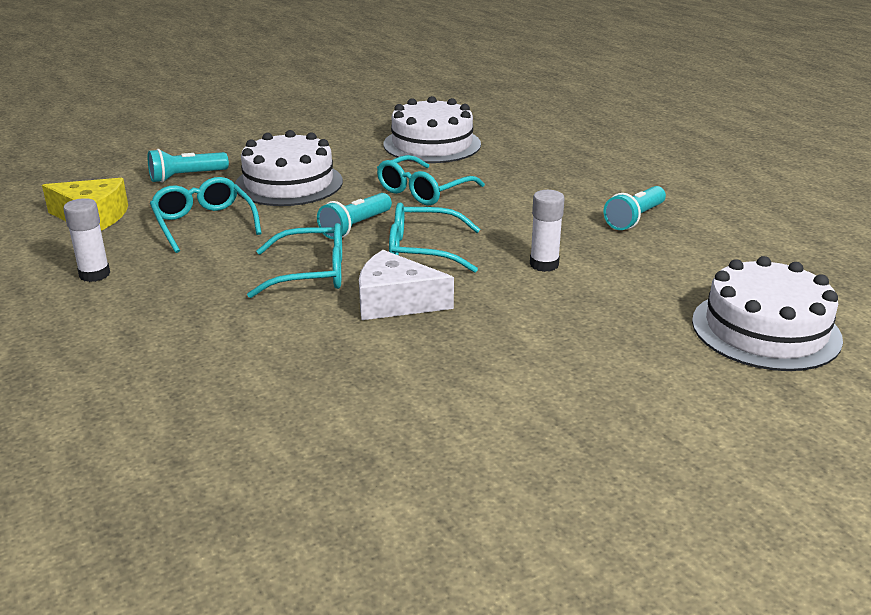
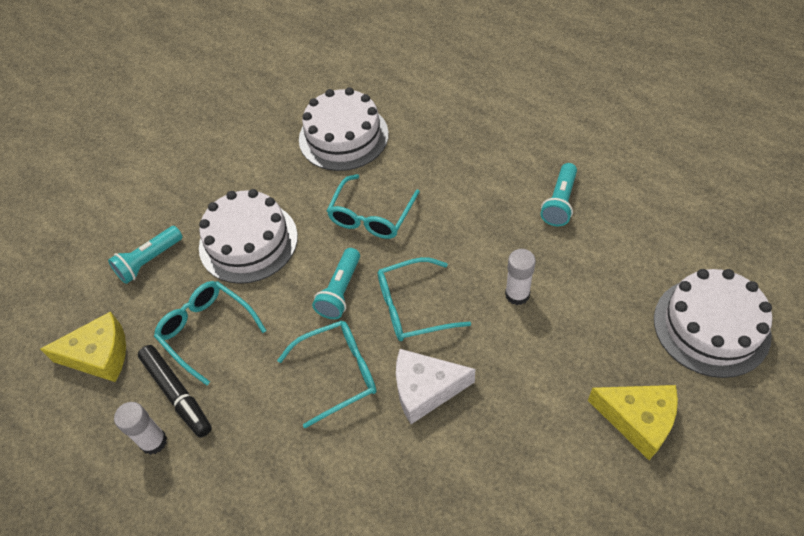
camera: 15 degrees left, 25 degrees up
(142, 252) = (177, 394): none -> black marker
(629, 374) = (638, 420): none -> yellow cheese

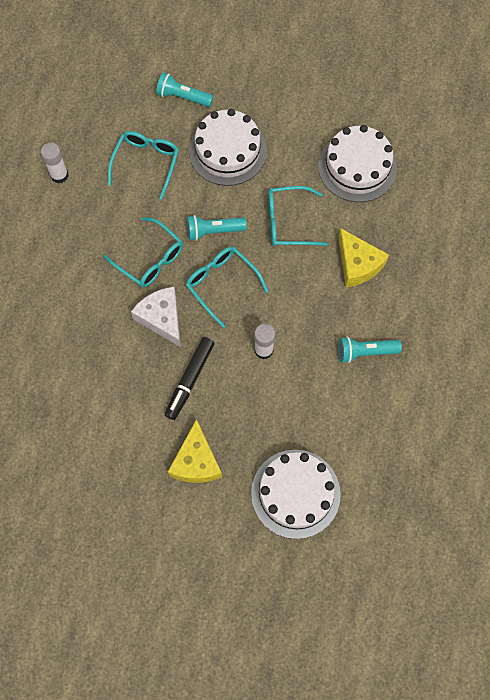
camera: 60 degrees right, 15 degrees up
(99, 355) = (101, 110): yellow cheese -> yellow cheese (358, 264)
(177, 394) = (95, 170): black marker -> black marker (190, 380)

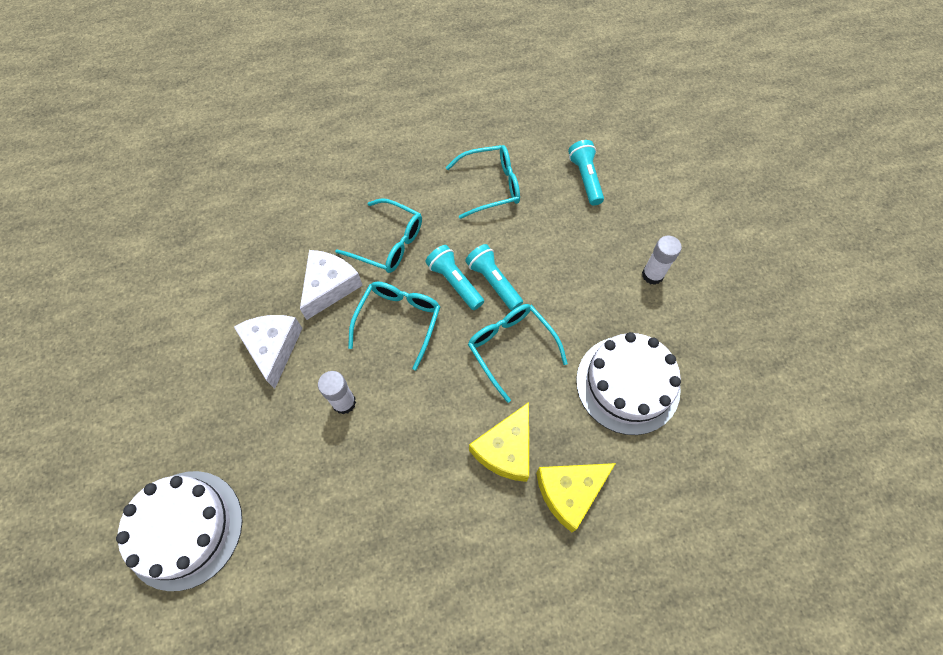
camera: 60 degrees right, 5 degrees down
(59, 175) = (431, 127): white glue stick -> white glue stick (652, 275)
(150, 259) = (389, 243): turquoise glasses -> turquoise glasses turned 75 degrees counterclockwise
(190, 380) = (273, 348): black marker -> white cheese
(196, 461) = (182, 402): yellow cheese -> yellow cheese (569, 492)
(227, 151) = (554, 247): white cake -> none
(365, 352) = (399, 517): turquoise flashlight -> turquoise flashlight (493, 282)

